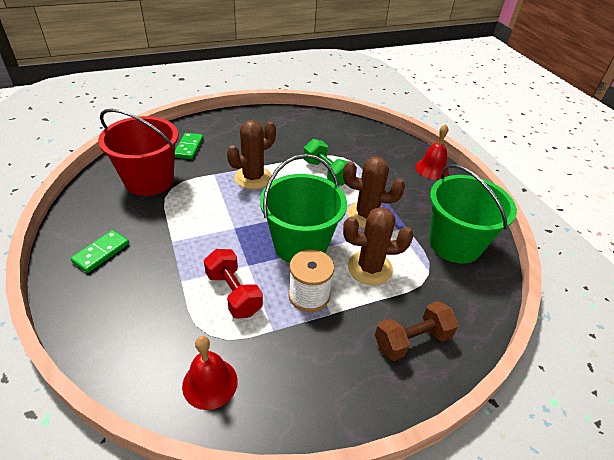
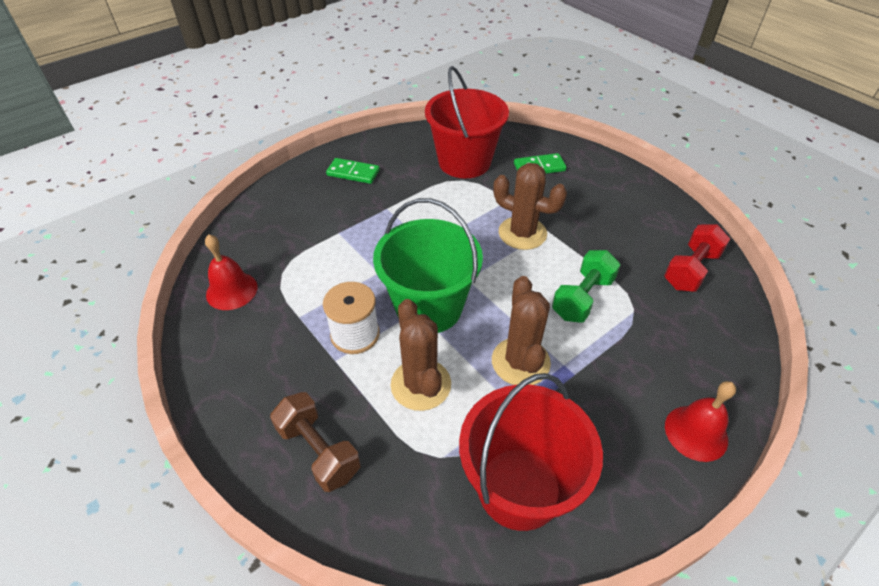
camera: 75 degrees right, 5 degrees up
(233, 293) = (336, 273): red dumbbell -> red dumbbell (691, 270)
(455, 244) = (519, 488): green bucket -> red bucket

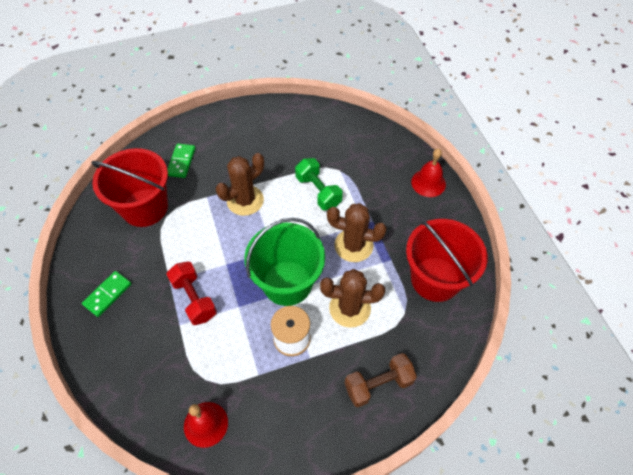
camera: 70 degrees left, 10 degrees up
(691, 270) = (321, 127): red dumbbell -> red dumbbell (194, 299)

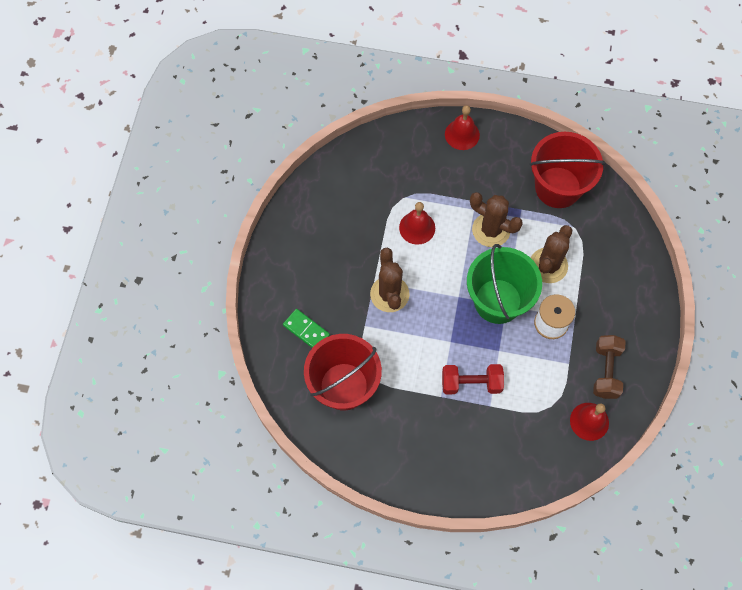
camera: 60 degrees left, 10 degrees up
(107, 294) = (425, 455): green domino -> none
(318, 191) = (417, 227): green dumbbell -> red bell
(353, 245) = (491, 230): brown cactus -> brown cactus turned 75 degrees clockwise
(378, 384) = (622, 280): brown dumbbell -> brown dumbbell (606, 371)

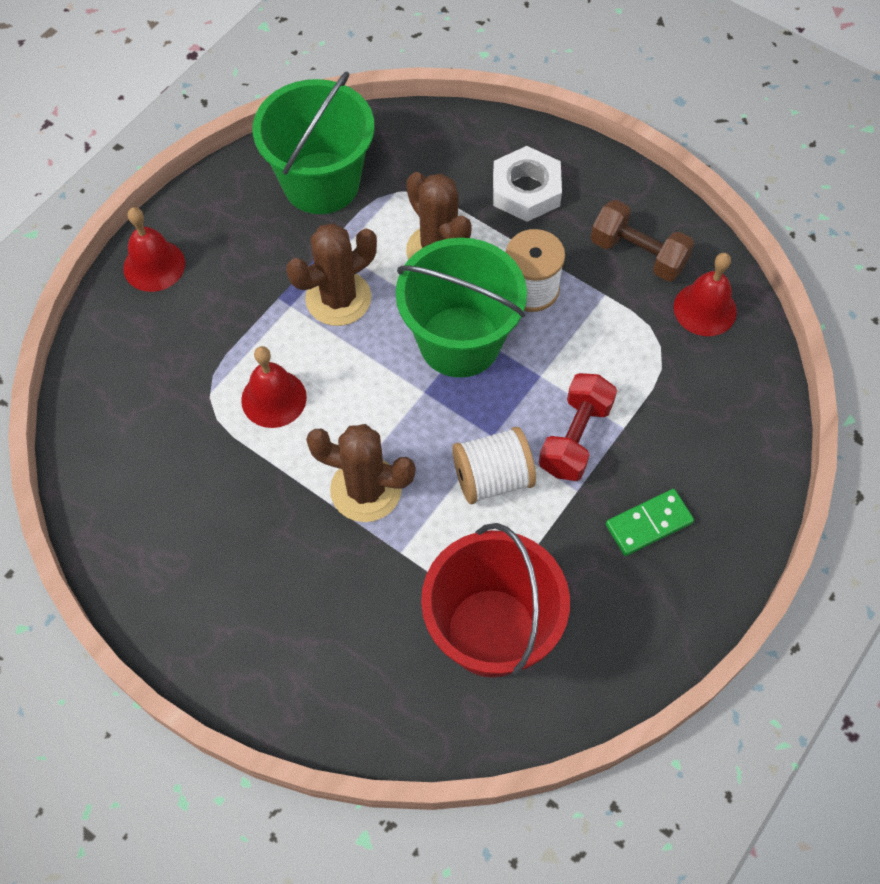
camera: 65 degrees left, 5 degrees down
(306, 330) = (361, 651): green domino -> green domino (649, 524)
(427, 351) = (492, 478): none -> white spool
(558, 187) = (321, 183): red bucket -> green bucket
(614, 293) = (526, 190): none -> white nut

